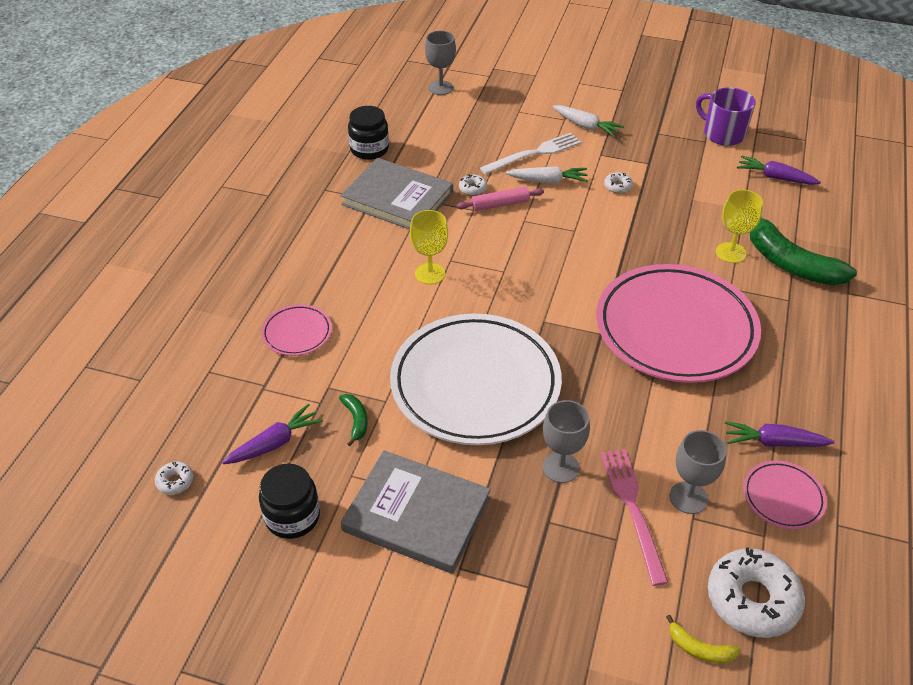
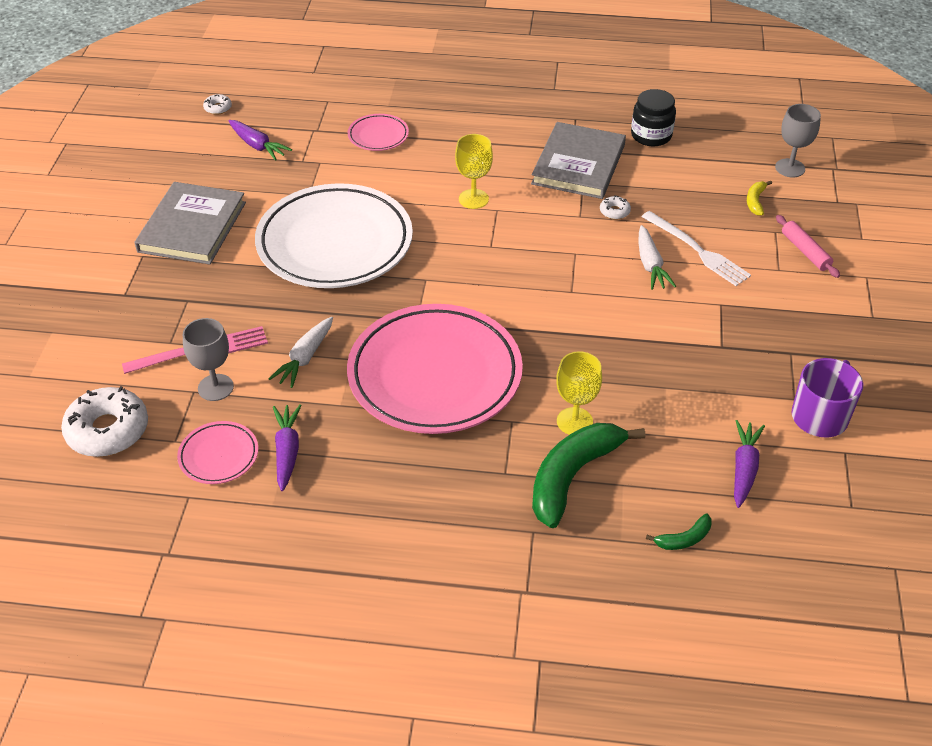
camera: 80 degrees right, 0 degrees up
(292, 516) = (188, 166): black jar -> none
(356, 420) = (285, 182): green banana -> green banana (684, 539)
(500, 204) = (595, 233): pink rolling pin -> pink rolling pin (805, 251)
(561, 467) = (244, 303): grey goblet -> none
(586, 126) = (772, 288): white carrot -> white carrot (305, 358)
(618, 186) = (663, 321): white donut -> none
(699, 648) = (63, 396): yellow banana -> yellow banana (755, 201)

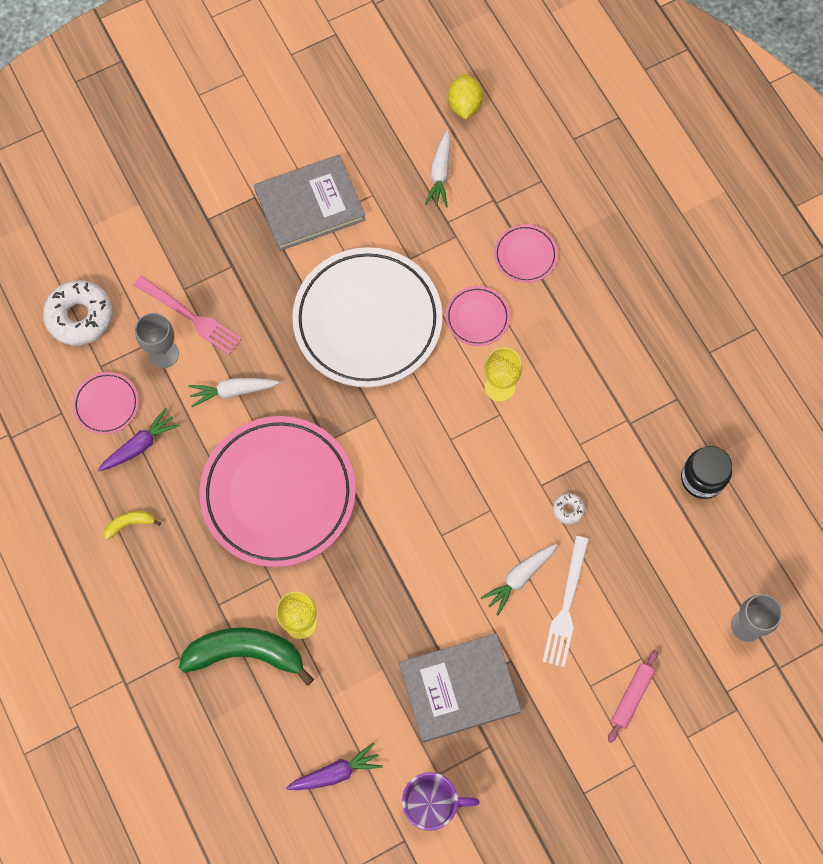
camera: 55 degrees right, 25 degrees up
(218, 108) = (464, 105): white donut -> yellow lemon
(257, 146) = (440, 174): purple carrot -> white carrot
(401, 183) = (477, 317): none -> pink plate
(579, 164) = (611, 442): grey book -> grey book (459, 688)
(684, 539) = (239, 764): green banana -> none
(755, 201) = (672, 620): yellow banana -> yellow banana (129, 524)

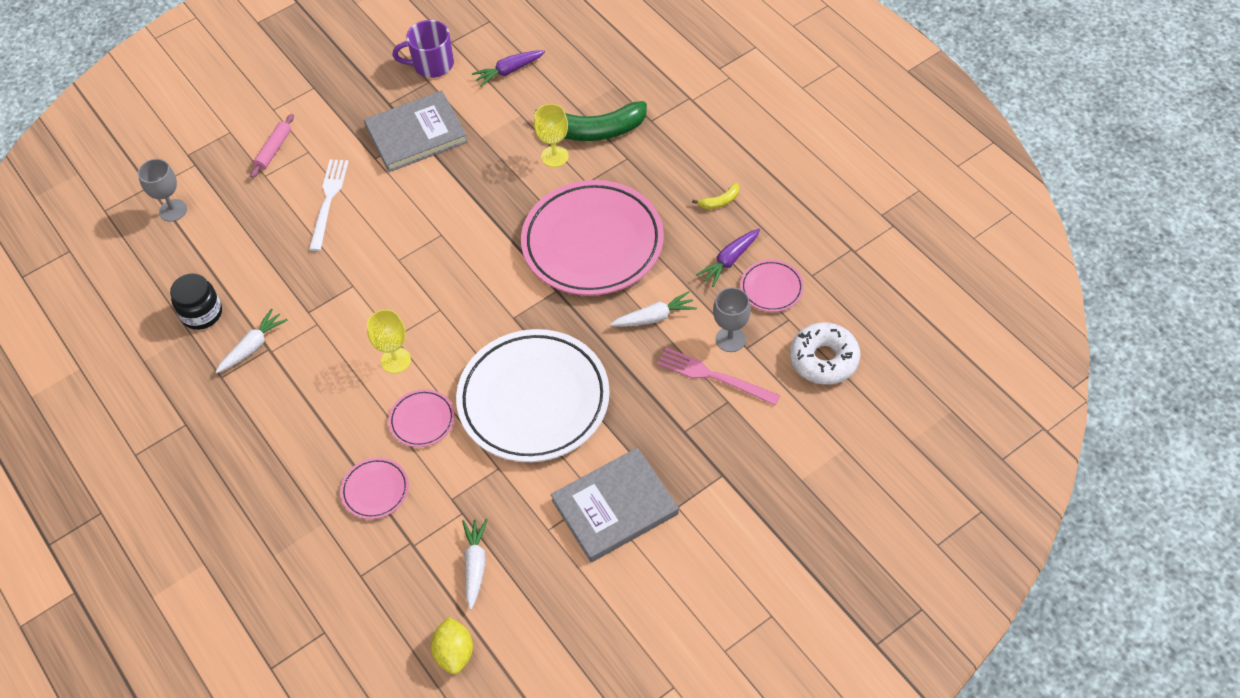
camera: 175 degrees right, 15 degrees down
(519, 578) = (370, 214): white carrot -> white carrot (253, 347)
(568, 510) = (327, 270): white donut -> none

